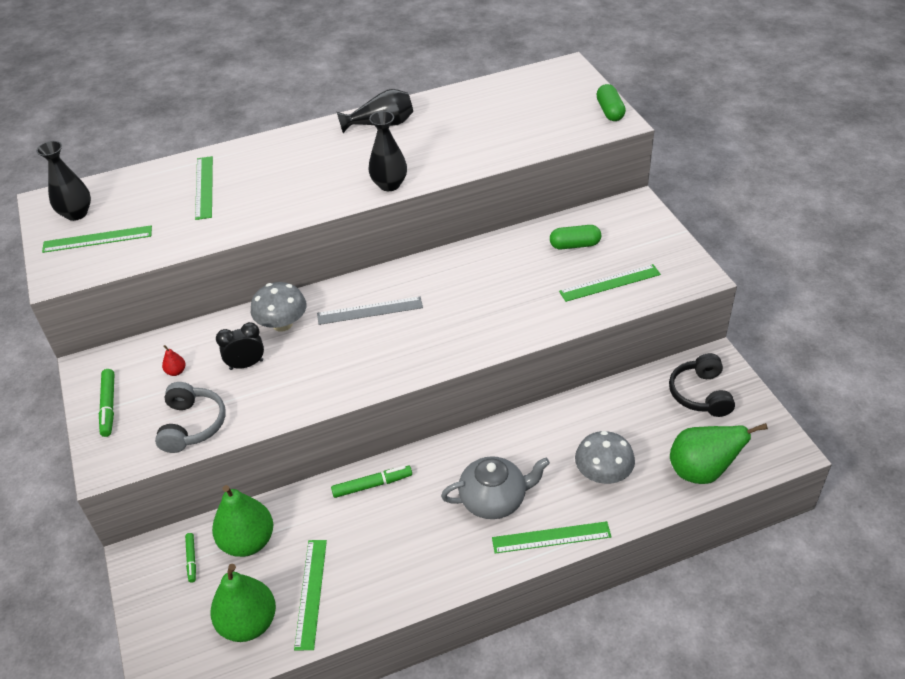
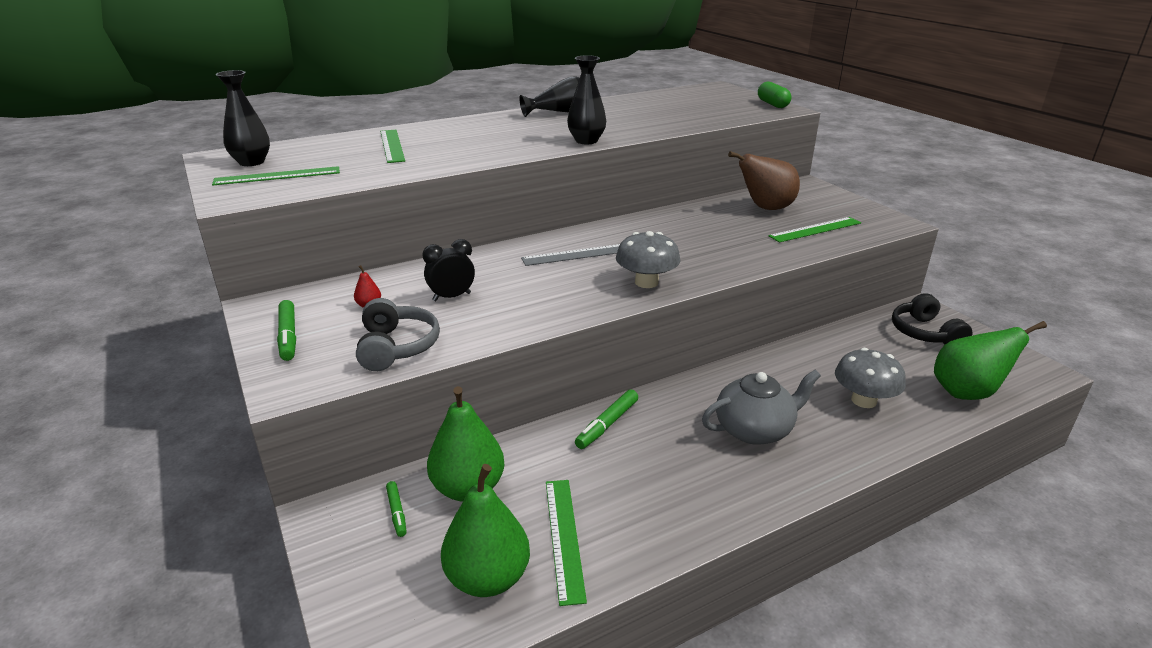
camera: 10 degrees left, 15 degrees down
(282, 324) = (485, 266): grey mushroom -> grey mushroom (646, 282)
(372, 485) = (607, 424): green marker -> green marker turned 150 degrees clockwise
(551, 537) = (837, 460): green ruler -> none
(575, 245) = (765, 208): green capsule -> brown pear

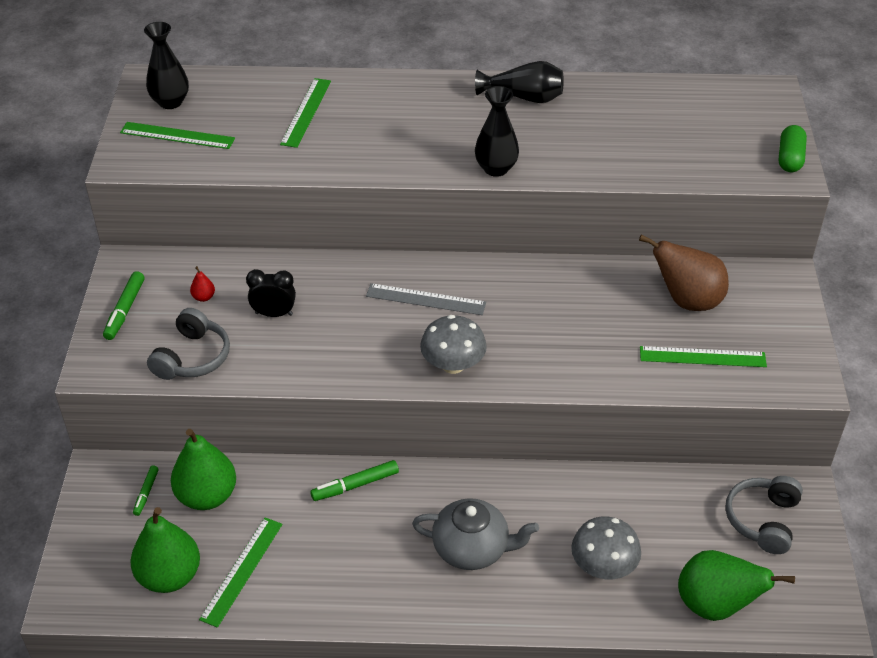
camera: 30 degrees right, 15 degrees up
(925, 333) = (763, 520): black headphones -> grey headphones

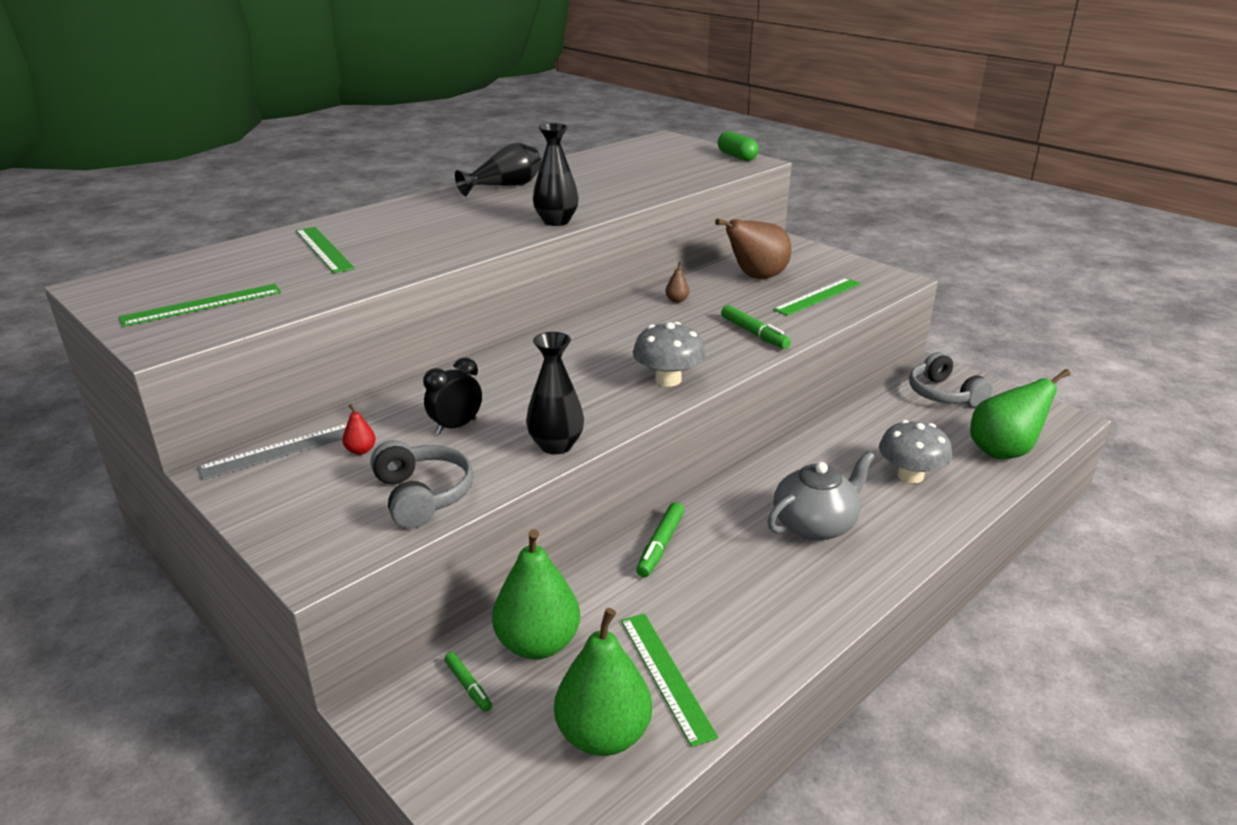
camera: 45 degrees left, 15 degrees down
(125, 310) = (281, 503): green marker -> green marker (754, 333)
(170, 102) = (153, 289): black vase -> black vase (556, 445)
(426, 299) = (576, 356): grey ruler -> grey ruler (281, 450)
(580, 287) = (677, 300): none -> brown pear

